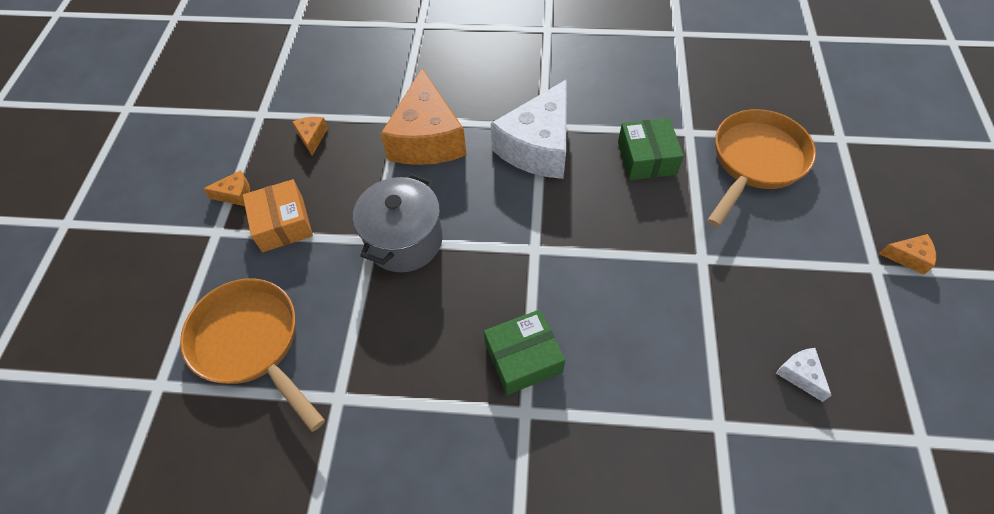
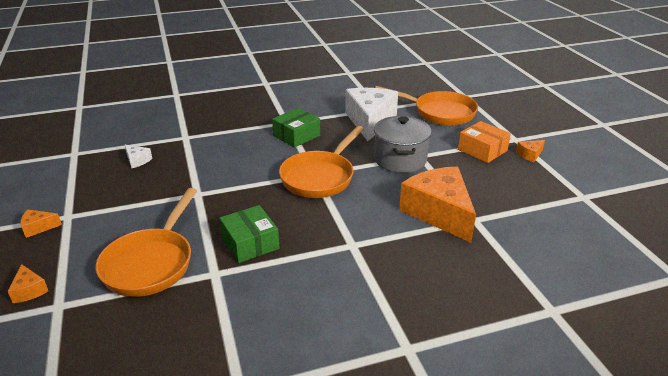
camera: 155 degrees right, 25 degrees down
(312, 137) = (524, 192): orange cheese -> orange cheese (29, 290)
(529, 240) = (320, 177): none -> orange pan
(538, 146) = (346, 229): white cheese -> white cheese (369, 121)

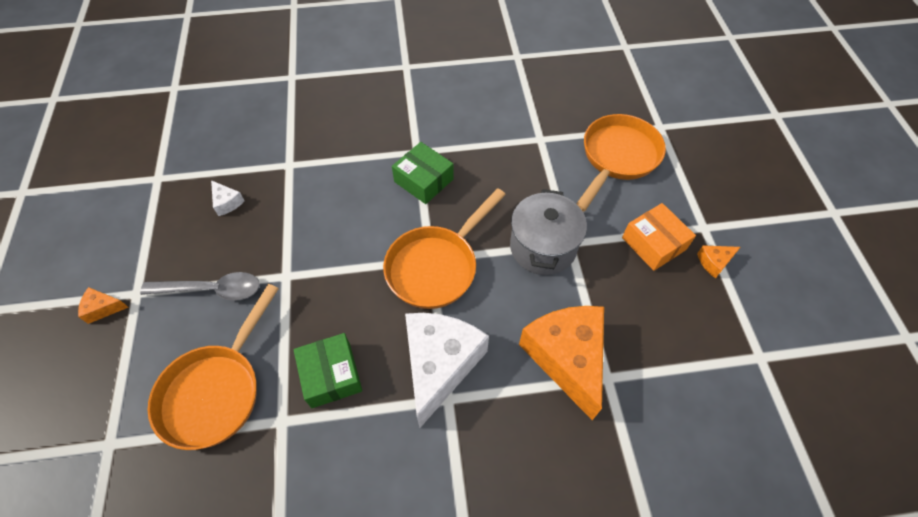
camera: 10 degrees right, 25 degrees up
(29, 290) = (82, 413): orange cheese -> none
(134, 208) = (211, 290): none -> grey spoon
(296, 135) = (424, 180): green box -> green box turned 75 degrees clockwise
(369, 121) = (522, 163): white cheese -> white cheese (439, 365)
(439, 113) = (617, 158): orange pan -> orange pan turned 90 degrees counterclockwise

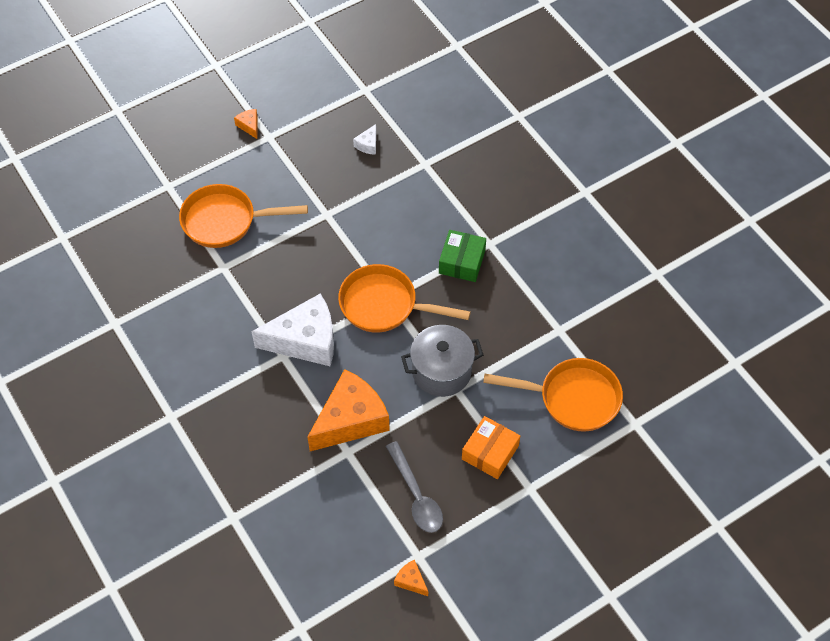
camera: 65 degrees right, 0 degrees up
(211, 290) = (293, 177): grey spoon -> grey spoon (416, 495)
(331, 375) = (266, 279): green box -> none
(714, 262) = (495, 504): orange cheese -> orange cheese (411, 581)

